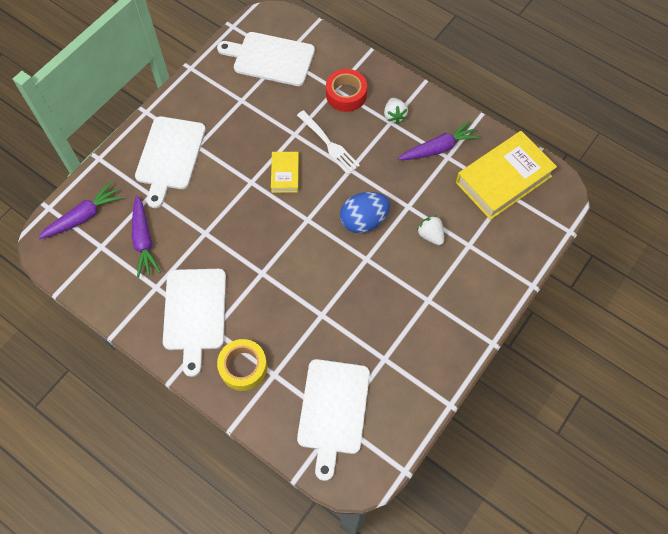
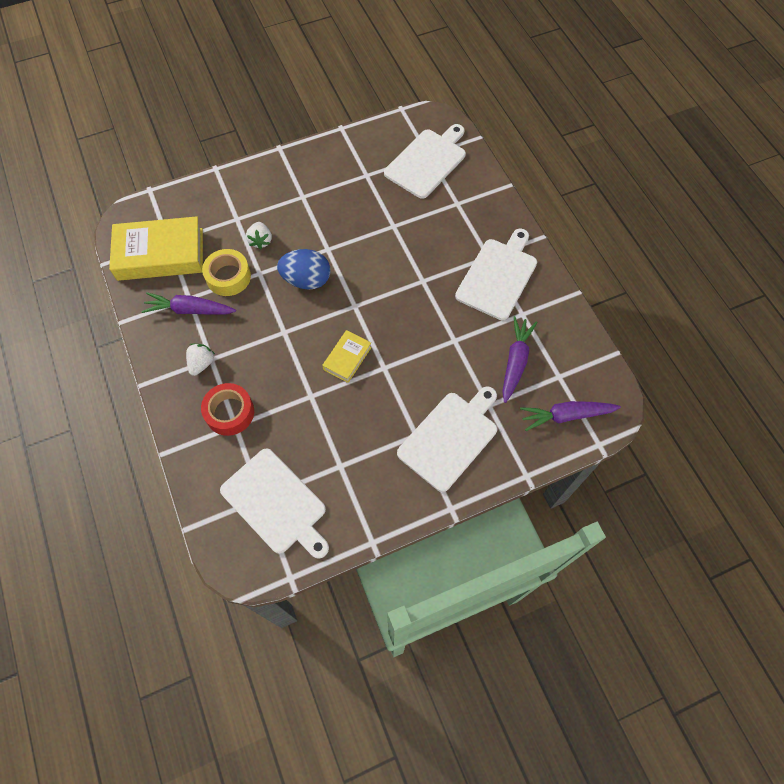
camera: 150 degrees left, 0 degrees up
(243, 367) = (478, 219): yellow tape -> yellow tape (228, 277)
(329, 144) = (285, 367): white fork -> none

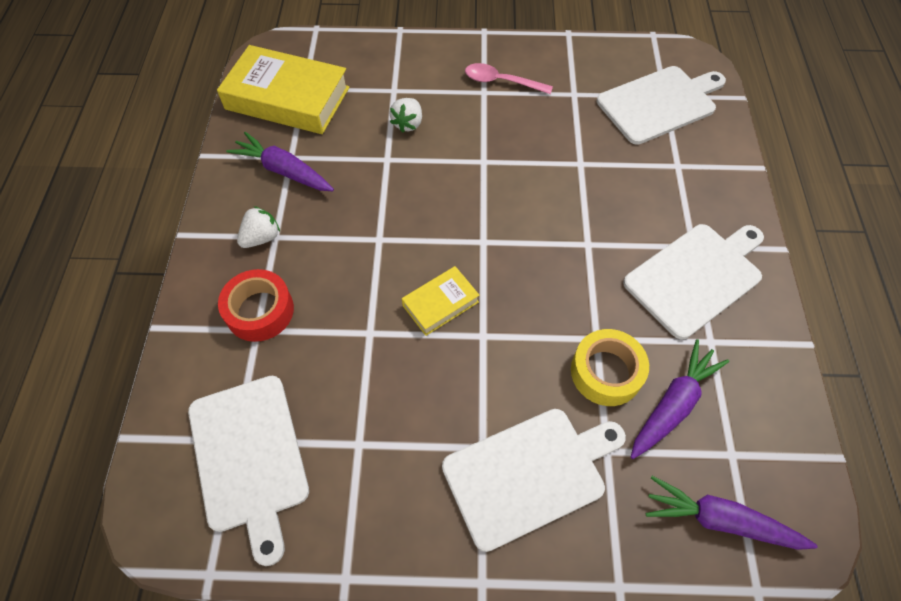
camera: 25 degrees right, 5 degrees down
(228, 277) = (348, 150): yellow tape -> yellow tape (606, 372)
(306, 280) = (439, 188): blue egg -> none
(311, 184) = (501, 82): none -> pink spoon

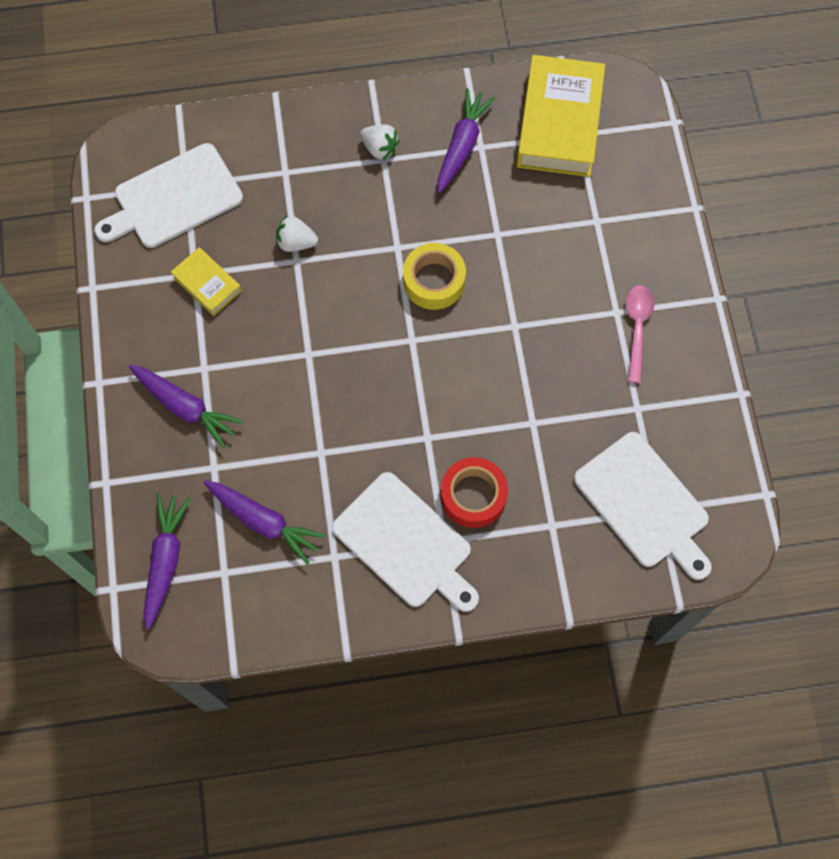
camera: 80 degrees right, 10 degrees up
(260, 311) = (303, 169): red tape -> red tape (473, 496)
(408, 124) = (550, 244): white strawberry -> white strawberry (296, 242)
(440, 303) = (335, 313): yellow book -> yellow book (207, 284)
(529, 474) = (186, 407): white cutting board -> purple carrot
(606, 372) = (287, 463): yellow tape -> yellow tape (434, 281)

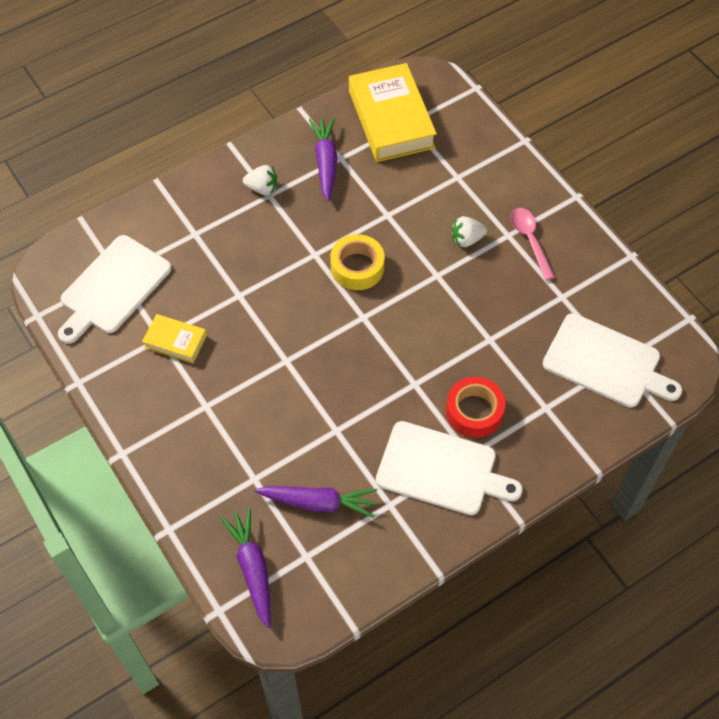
camera: 25 degrees left, 10 degrees down
(186, 407) = (207, 442): purple carrot -> none
(296, 242) = (232, 282): white strawberry -> white strawberry (467, 239)

